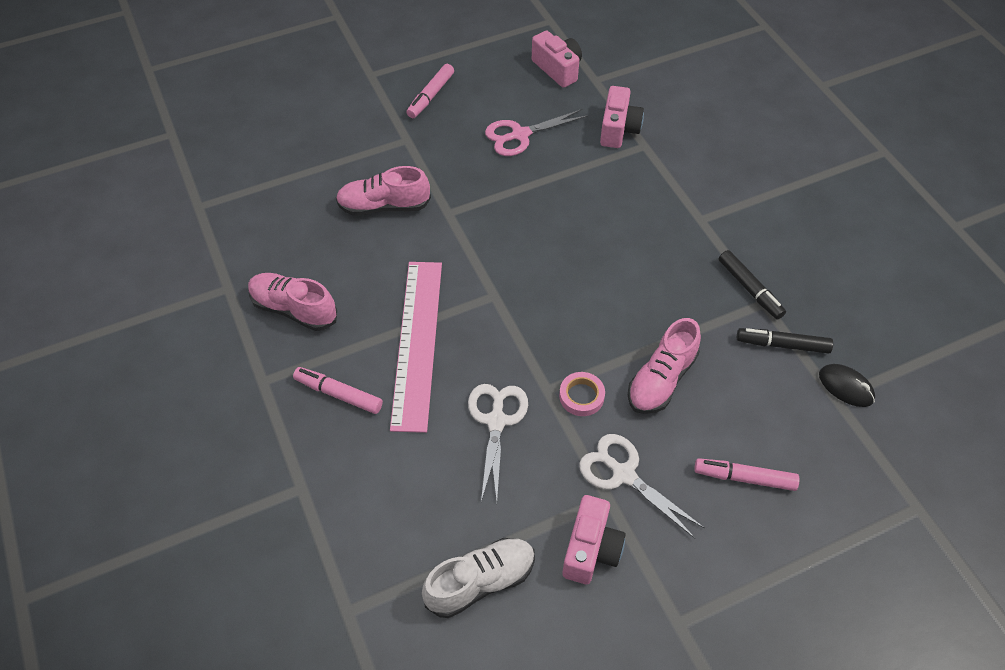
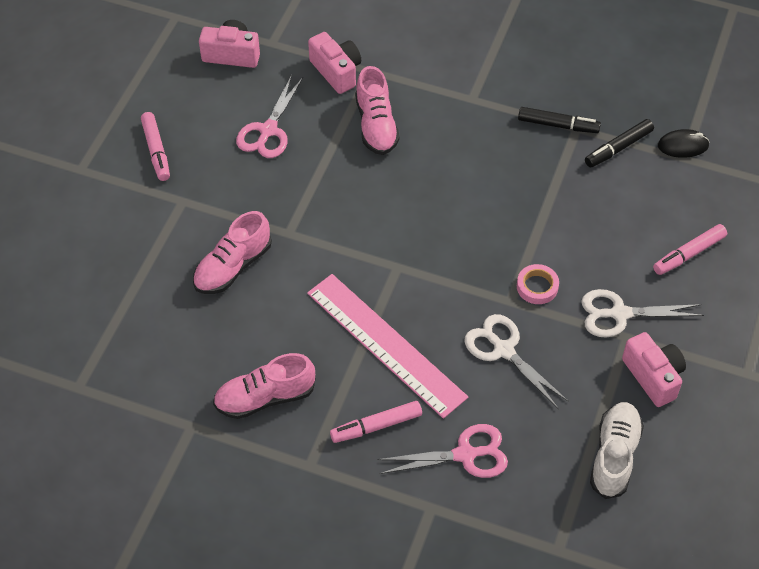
camera: 45 degrees left, 0 degrees up
(372, 472) = (465, 455): none -> pink scissors
(661, 380) = (573, 233): pink shoe -> pink shoe (376, 125)

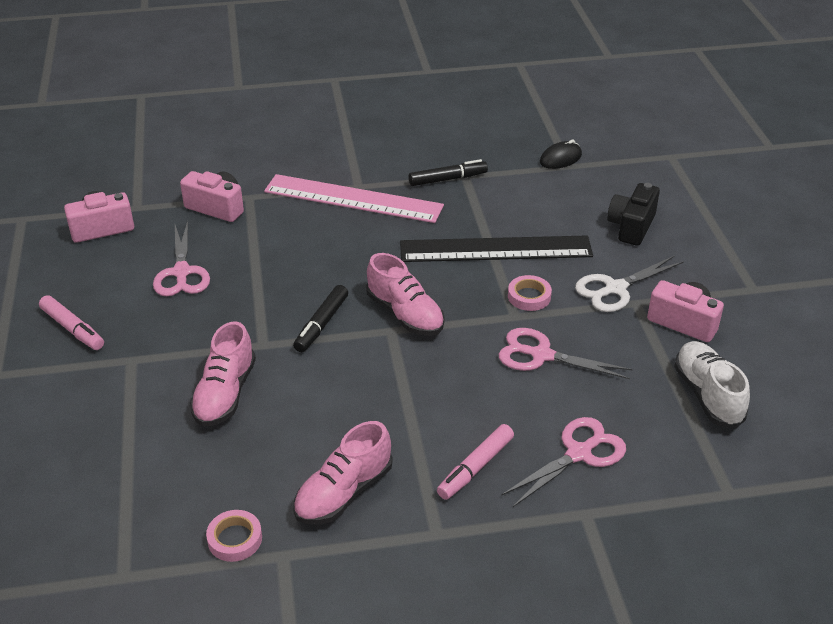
camera: 30 degrees left, 15 degrees down
(167, 396) = (235, 539): none -> pink tape
(376, 125) = (285, 233): pink shoe -> pink shoe (405, 314)
(385, 344) = (429, 396): pink ruler -> pink ruler (353, 199)
(503, 350) = (541, 355): white scissors -> pink scissors
(544, 224) = (495, 250): none -> black ruler
(618, 148) = (511, 177): black marker -> black marker (321, 324)
(688, 254) = (631, 226): pink marker -> black camera

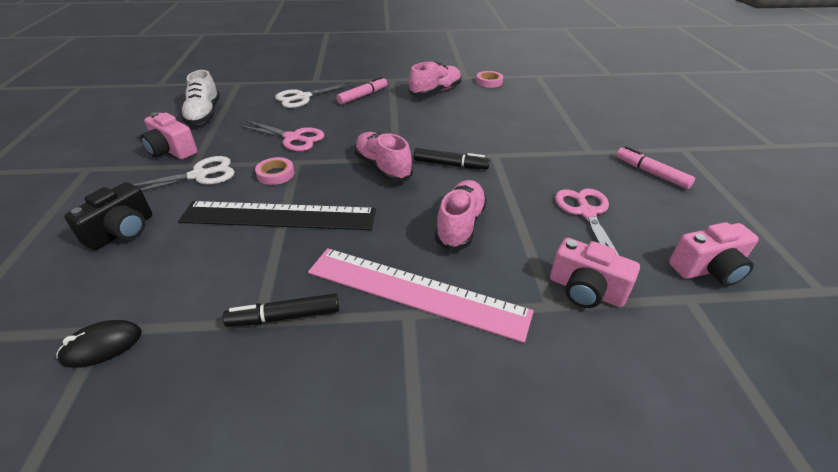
camera: 175 degrees left, 0 degrees up
(225, 394) = (513, 131): pink shoe -> pink shoe (460, 225)
(321, 324) = (450, 165): black marker -> black marker turned 75 degrees clockwise
(579, 453) = (303, 97): pink scissors -> white scissors

